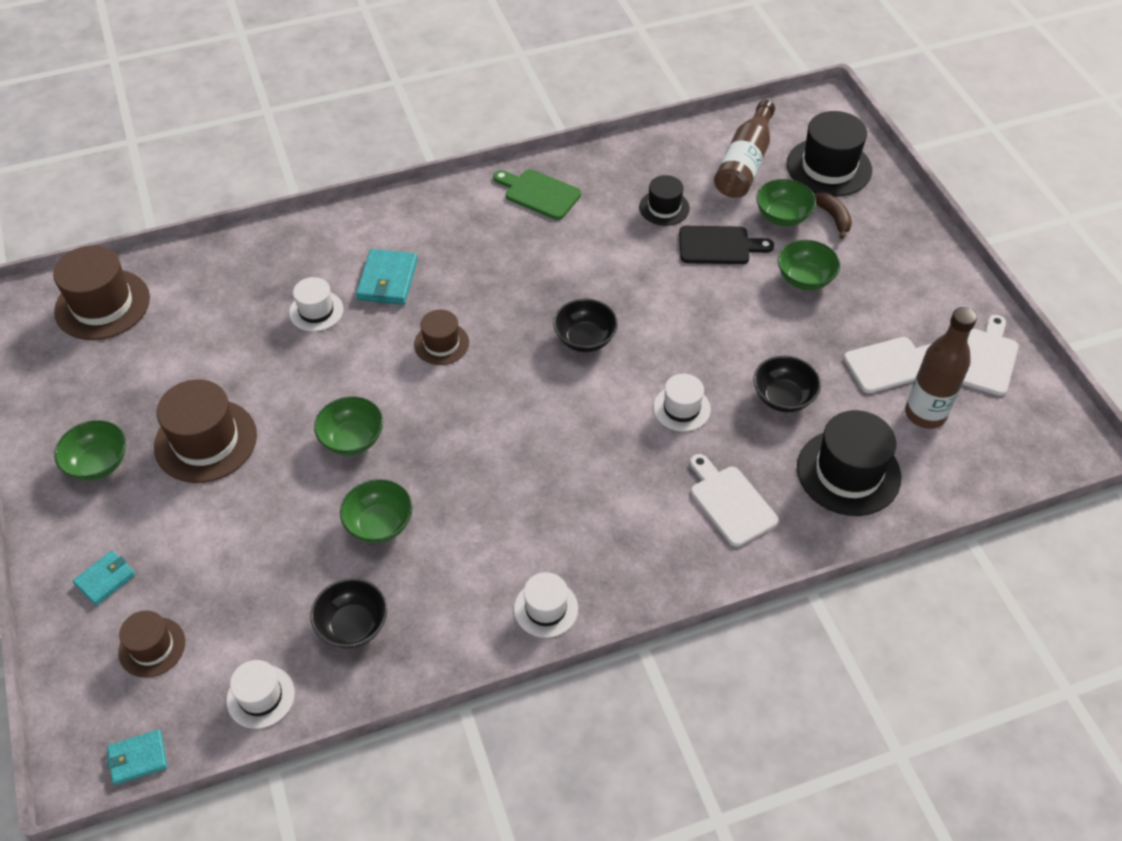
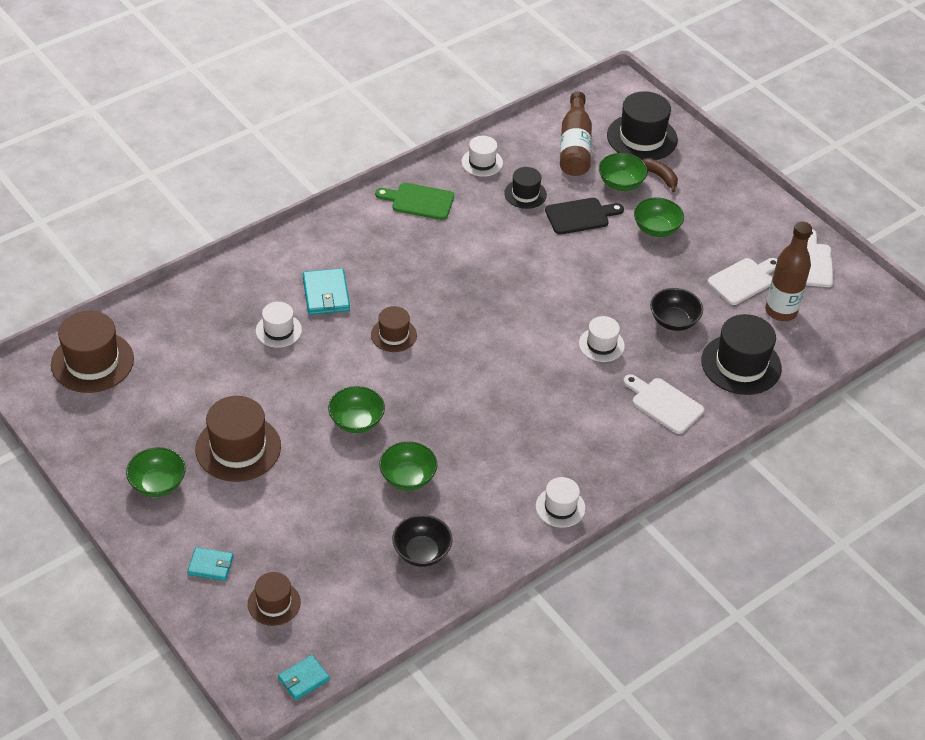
camera: 20 degrees left, 5 degrees down
(105, 579) = (210, 565): turquoise wallet -> turquoise wallet turned 75 degrees clockwise
(260, 696) = (375, 616): white hat -> white hat (482, 162)
(585, 339) = (506, 308): black bowl -> none

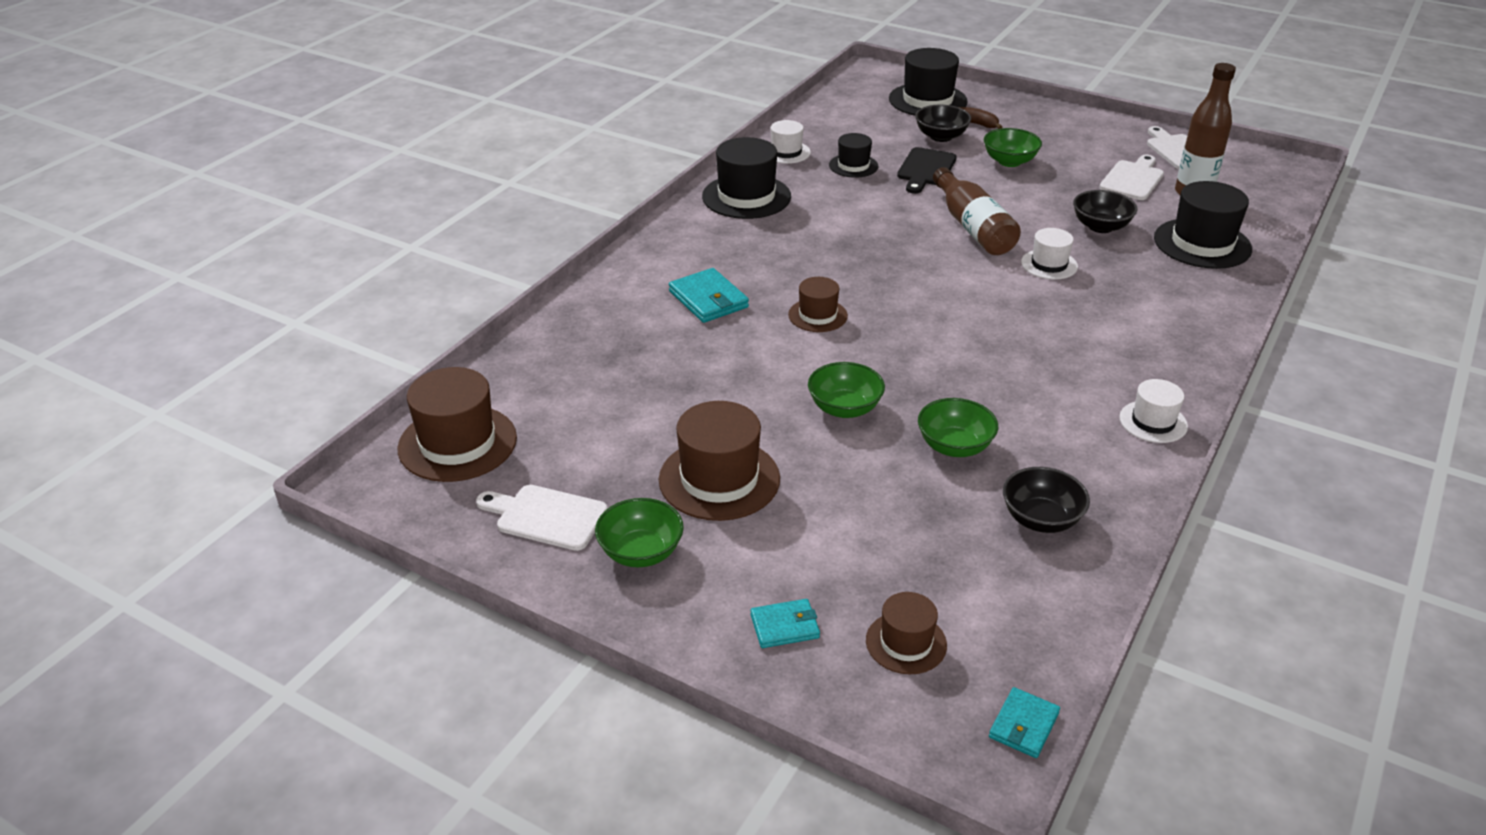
camera: 20 degrees left, 10 degrees down
(278, 330) = (678, 347): white hat -> none
(419, 201) = (746, 196): green cutting board -> black hat
(574, 146) = (869, 120): brown bottle -> brown bottle (973, 227)
(580, 216) = (925, 169): black cutting board -> black cutting board turned 150 degrees clockwise
(621, 183) = (941, 137): green bowl -> black bowl
(664, 404) = (1163, 296): white cutting board -> white cutting board (546, 516)

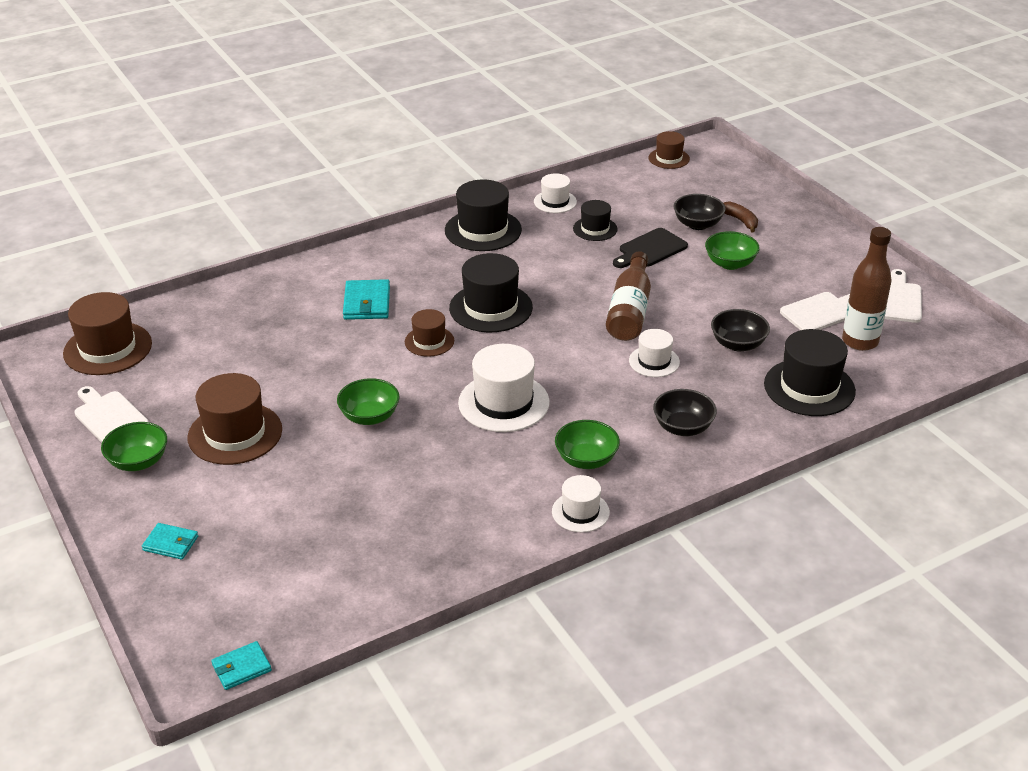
camera: 30 degrees right, 0 degrees up
(906, 643) = (230, 586): brown hat -> brown hat (669, 158)
(927, 100) = (726, 188): black hat -> black hat (491, 308)
(954, 446) = (413, 472): green bowl -> green bowl (586, 459)
(960, 348) = (503, 403): none -> white hat
(1041, 519) = (411, 546): black bowl -> black bowl (683, 427)

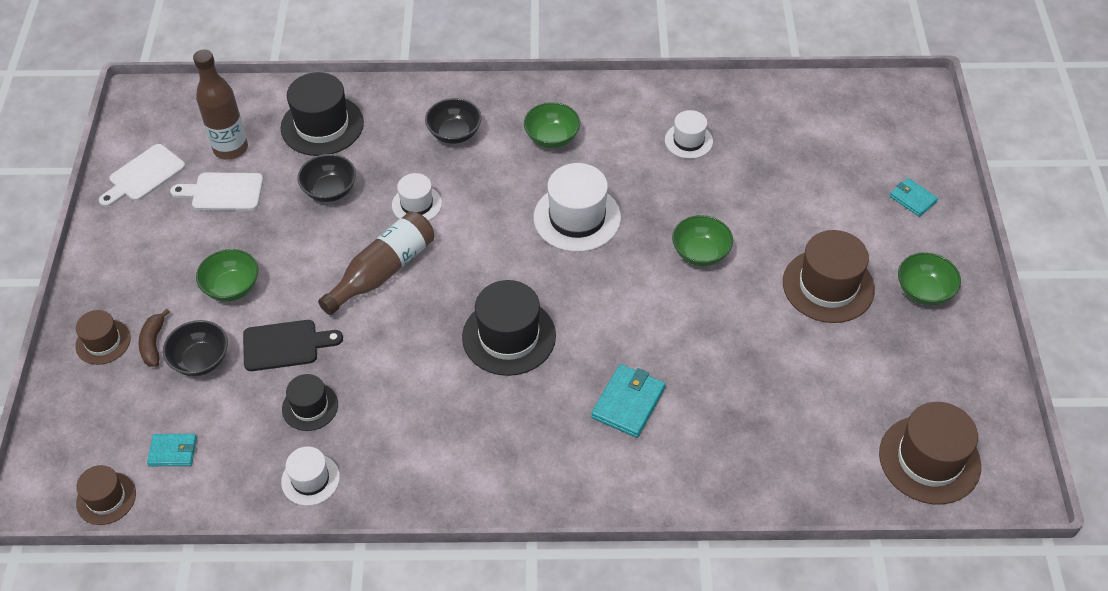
camera: 150 degrees left, 15 degrees up
(109, 416) = (942, 358): white cutting board -> none
(241, 668) = (885, 88): turquoise wallet -> turquoise wallet (173, 451)
(429, 341) = (597, 318): brown hat -> brown hat (103, 342)
(483, 230) = (430, 466): black hat -> none
(580, 512) = (590, 99): white hat -> white hat (688, 141)

